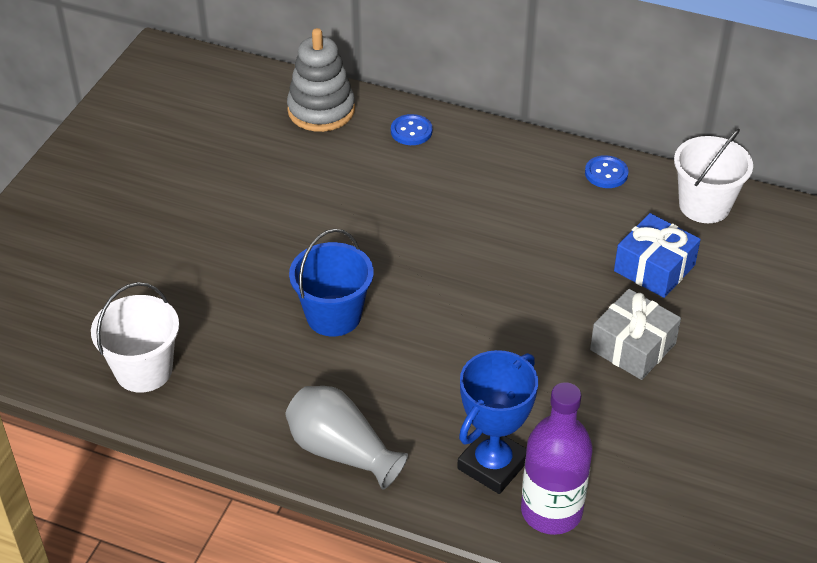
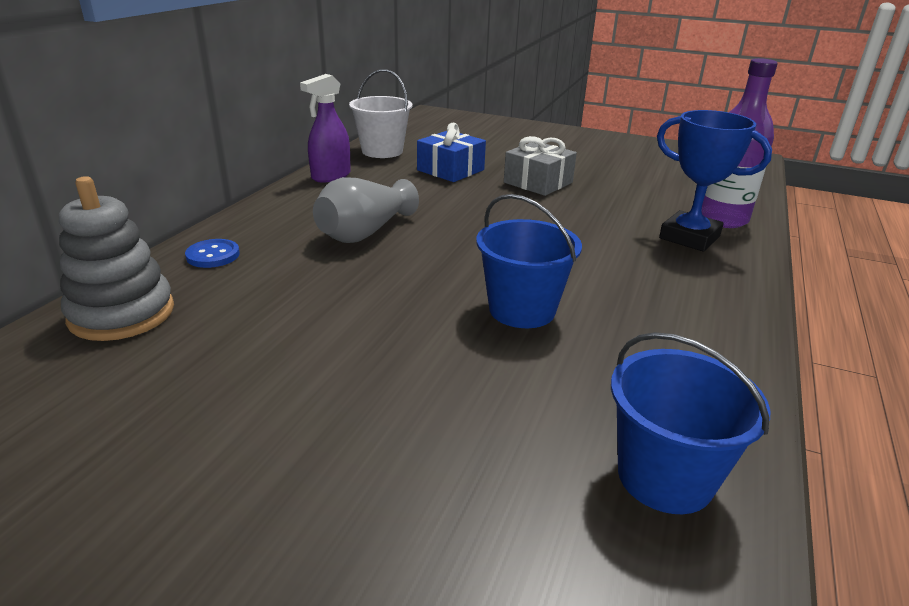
camera: 90 degrees left, 15 degrees down
(144, 370) = (665, 477): white bucket -> blue bucket
(341, 451) = (719, 308): grey vase -> grey vase (365, 232)
(606, 173) = (331, 176): blue button -> purple spray bottle

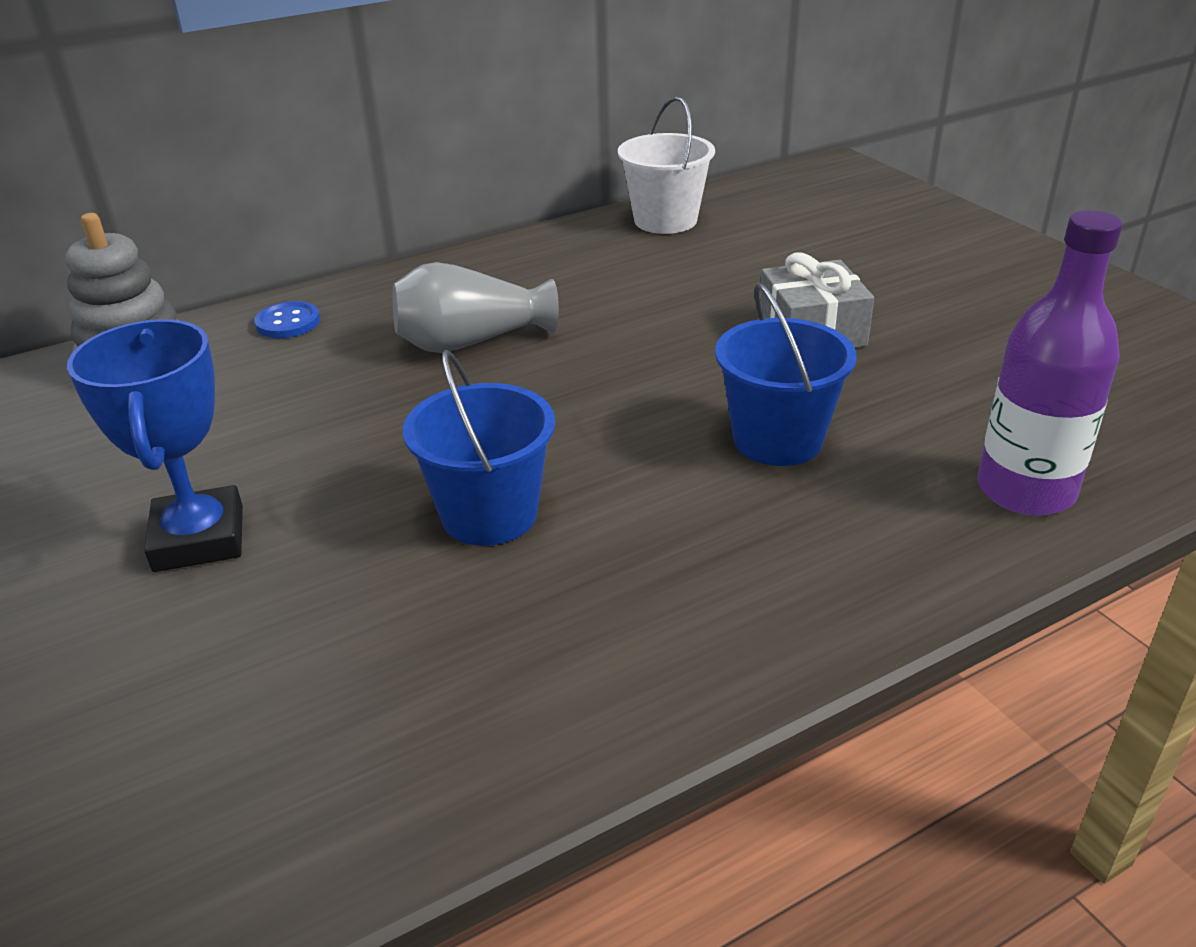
camera: 40 degrees right, 5 degrees up
(331, 176) = (545, 246): purple spray bottle -> none
(450, 170) = (713, 275): blue gift -> none
(665, 477) = (322, 784): blue bucket -> blue bucket (777, 440)
(689, 237) = (905, 501): blue trophy -> blue trophy (199, 539)

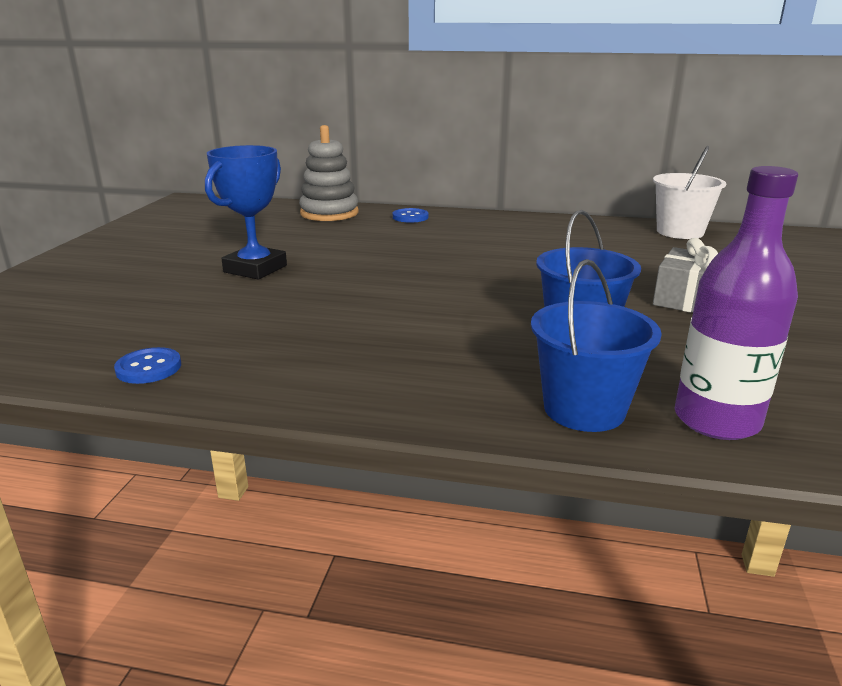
camera: 40 degrees right, 10 degrees down
(346, 815) = (149, 368): none -> blue button
(471, 342) = (480, 246): grey vase -> none
(489, 514) = (376, 305): blue bucket -> blue bucket (584, 409)

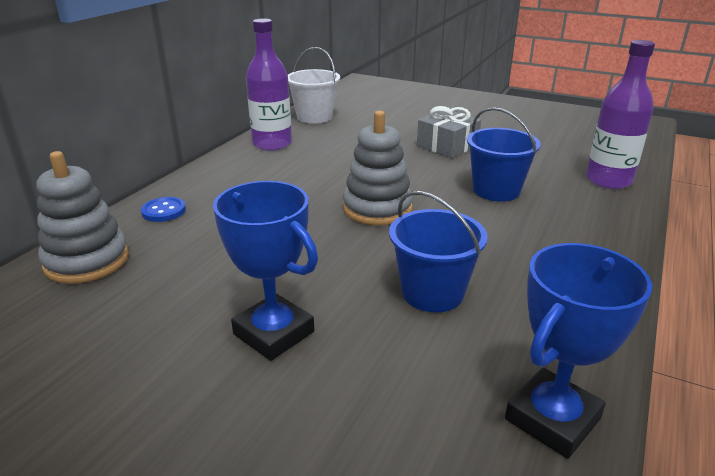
camera: 75 degrees left, 5 degrees up
(149, 368) = (552, 419): blue button -> blue trophy
(473, 280) = (377, 208): none -> grey stacking toy
(579, 226) = (272, 144): none -> purple bottle
(584, 409) = (603, 211): blue bucket -> blue bucket (432, 293)

